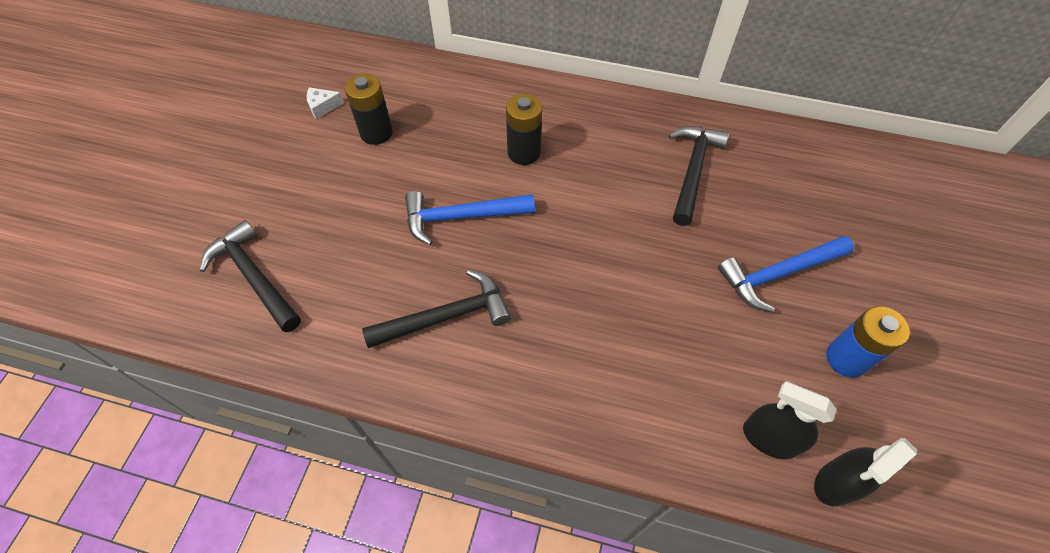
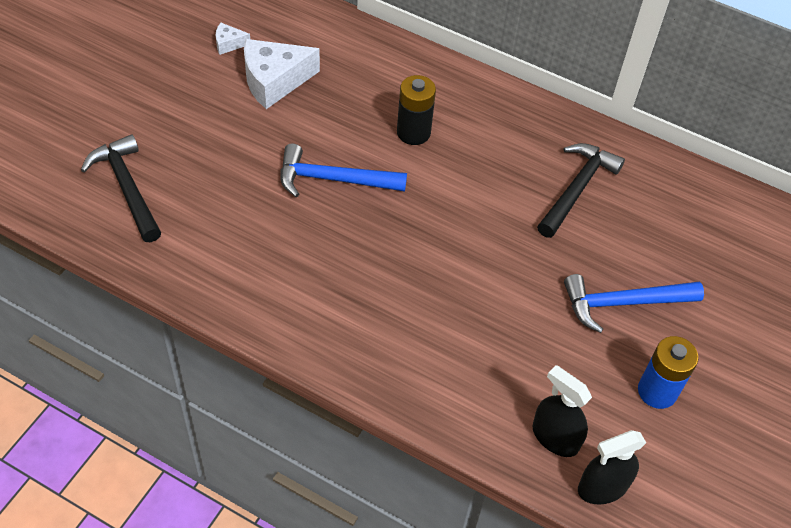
camera: 10 degrees right, 5 degrees down
(376, 133) = (274, 81): black battery -> white cheese
(446, 317) = (293, 264): black hammer -> none

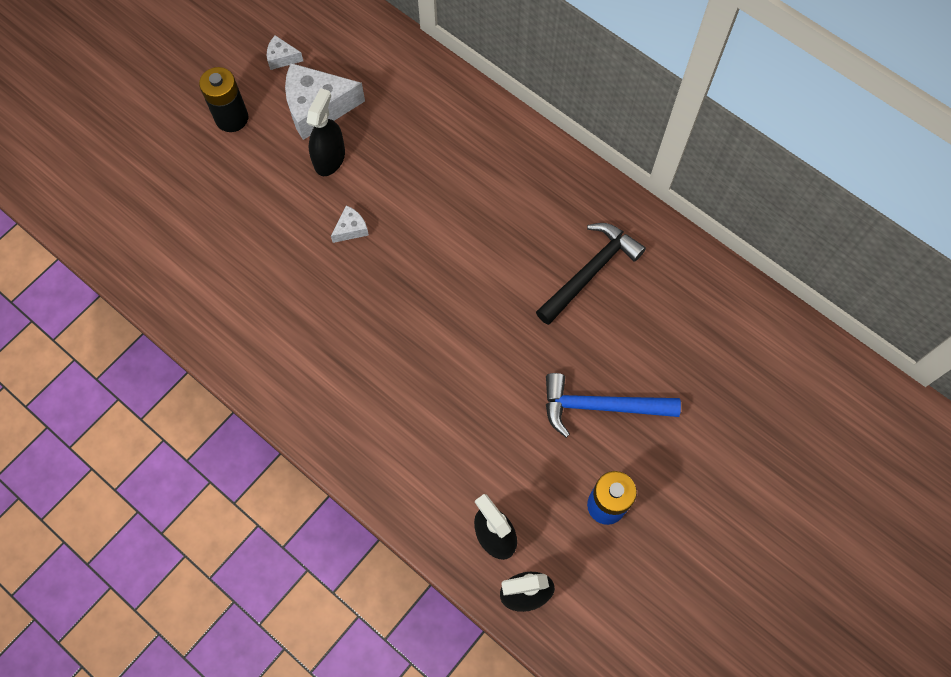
camera: 15 degrees right, 15 degrees up
(127, 187) = (154, 213): black hammer -> none
(296, 122) = (329, 158): none -> black spray bottle
(333, 179) = (351, 229): blue hammer -> white cheese
(413, 132) = (442, 185): black battery -> black battery (232, 118)

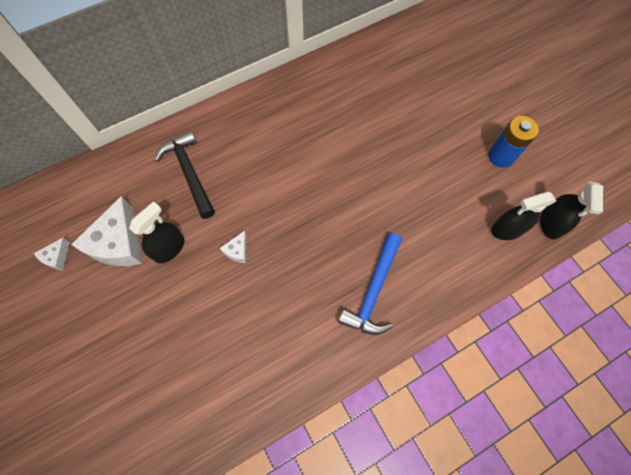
camera: 70 degrees left, 0 degrees up
(232, 118) = (91, 315): black battery -> none
(329, 158) = (169, 248): black spray bottle -> black spray bottle turned 90 degrees clockwise
(351, 229) = (237, 251): white cheese -> white cheese turned 135 degrees counterclockwise
(590, 272) = (337, 110): black hammer -> black hammer (189, 172)
(600, 406) = (433, 136): blue hammer -> blue hammer (373, 291)

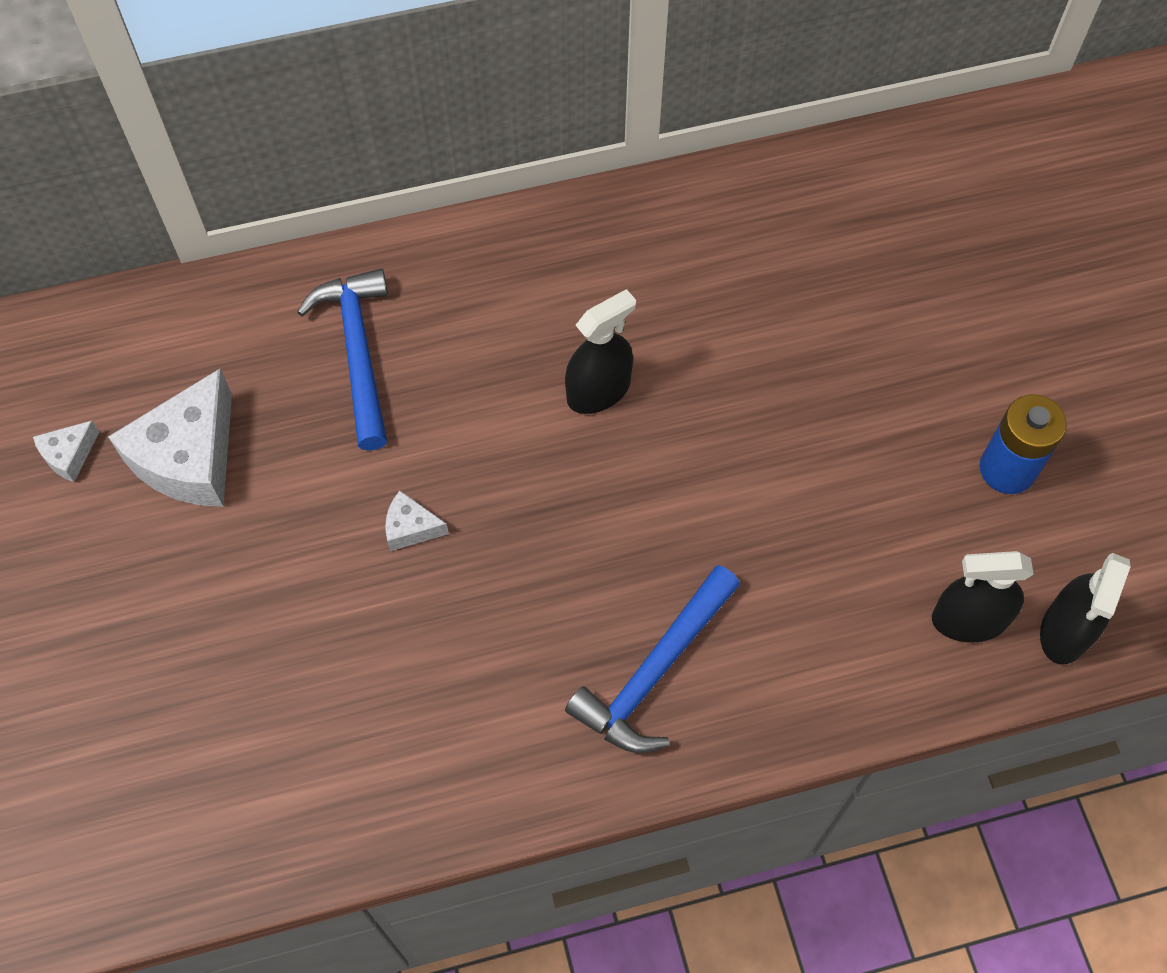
camera: 15 degrees right, 5 degrees down
(169, 248) = (281, 490): black spray bottle -> black spray bottle (598, 391)
(189, 172) = (358, 352): black hammer -> blue hammer
(237, 251) = (411, 528): white cheese -> white cheese turned 60 degrees clockwise

